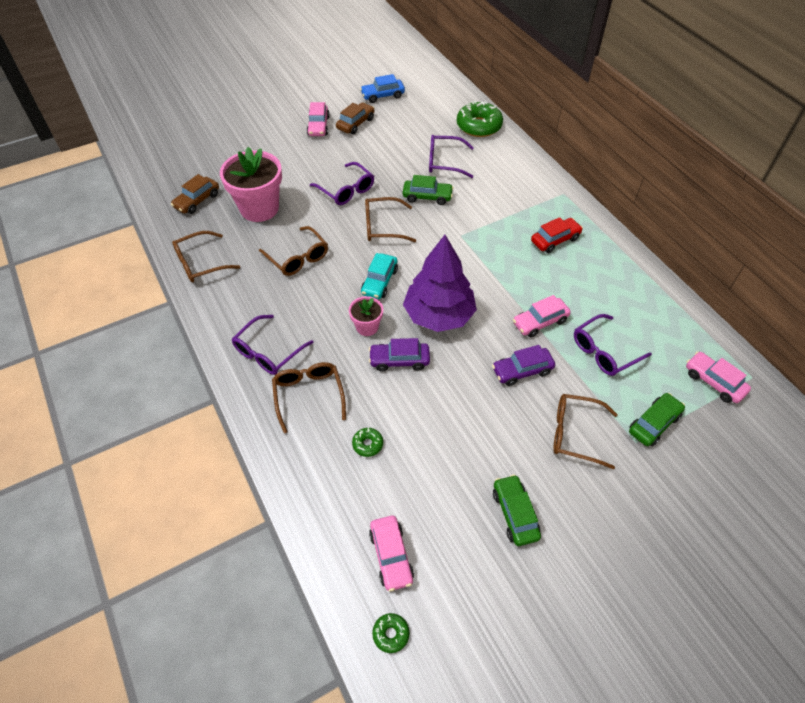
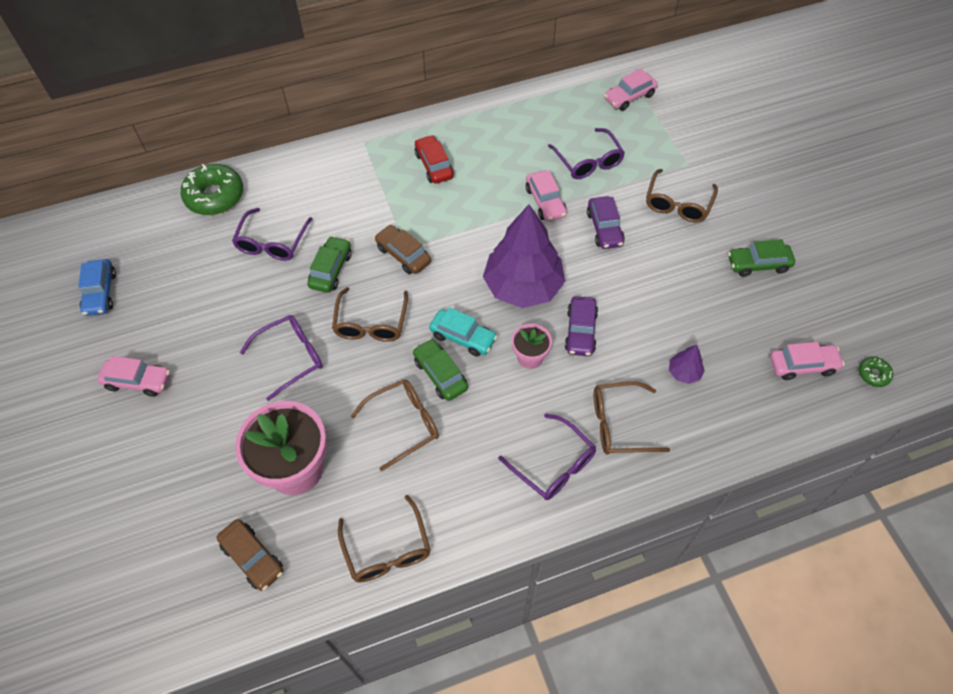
camera: 80 degrees left, 5 degrees up
(355, 123) = (152, 333): brown car -> brown car (403, 255)
(367, 444) = (684, 372): green donut -> purple tree
(654, 424) = (670, 148): green car -> green car (440, 374)

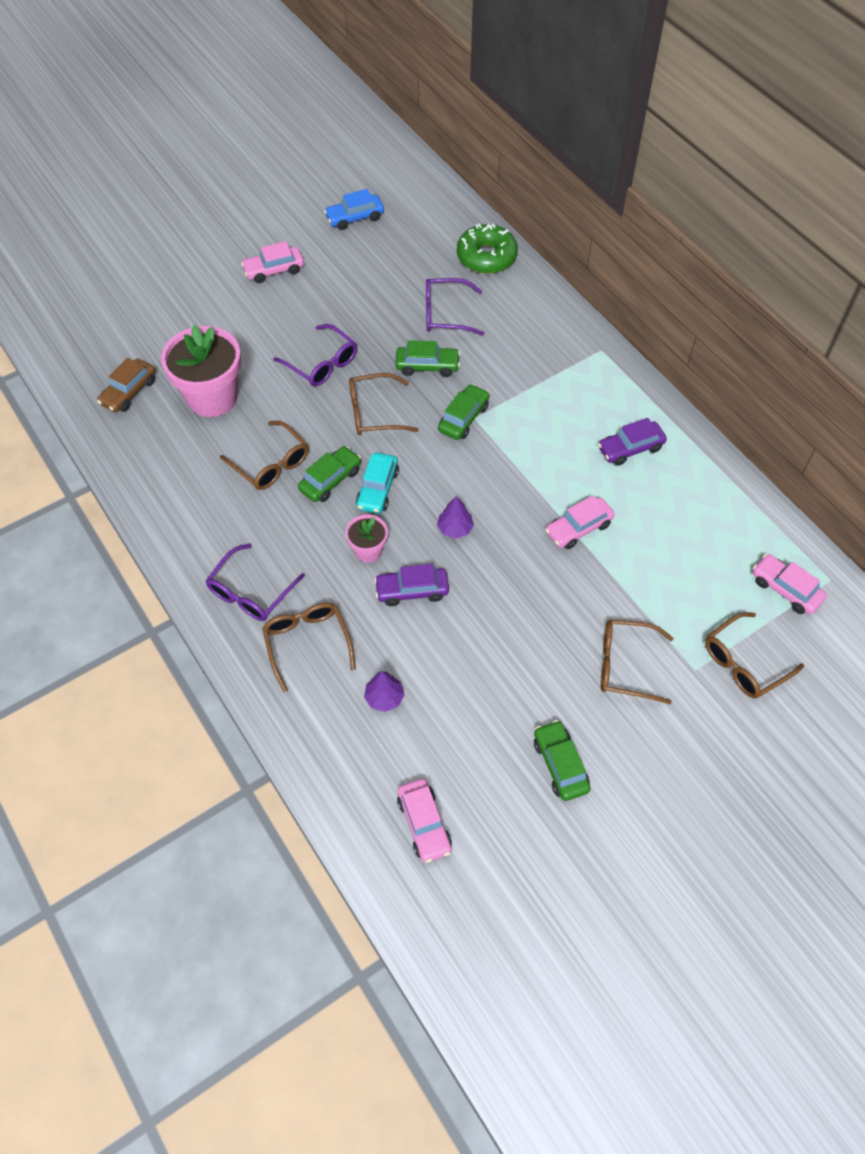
camera: 75 degrees right, 0 degrees up
(138, 381) = (274, 270): pink car -> pink car turned 75 degrees clockwise
(387, 550) = (147, 480): brown glasses -> brown glasses (744, 663)
(403, 255) = (463, 418): brown car -> green car
(434, 165) = (592, 416): red car -> none
(523, 286) = (455, 528): purple tree -> purple tree, size x0.41
(588, 161) = (656, 561): purple glasses -> none
(604, 228) = (560, 592): purple car -> purple car (630, 448)
(873, 374) = (432, 908): green donut -> none

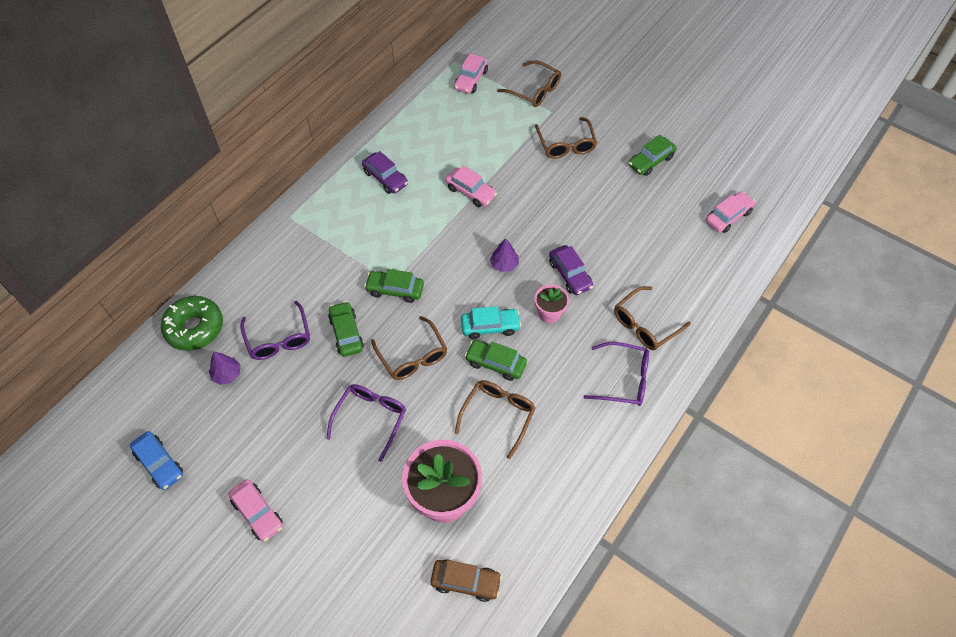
camera: 110 degrees left, 0 degrees up
(384, 697) = (659, 264): purple tree -> purple tree (227, 374)

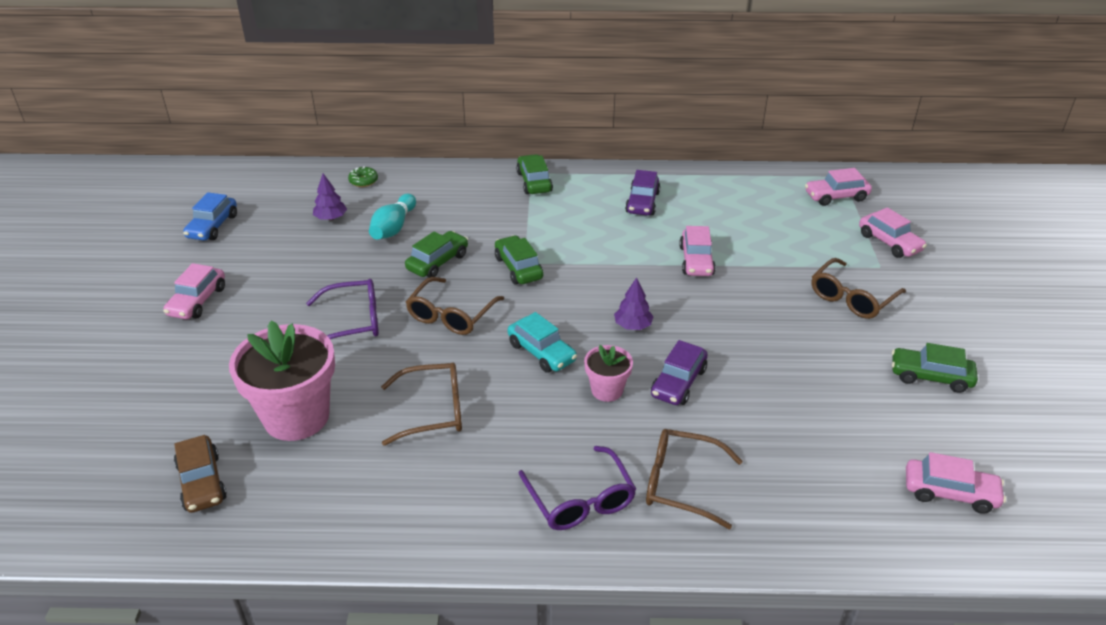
camera: 55 degrees right, 20 degrees down
(194, 328) = (363, 181): green donut -> green donut, size x0.46
(279, 339) = (394, 227): purple glasses -> turquoise bowling pin
(495, 363) = (498, 378): green car -> green car (534, 182)
(534, 90) = (889, 242): brown glasses -> pink car

